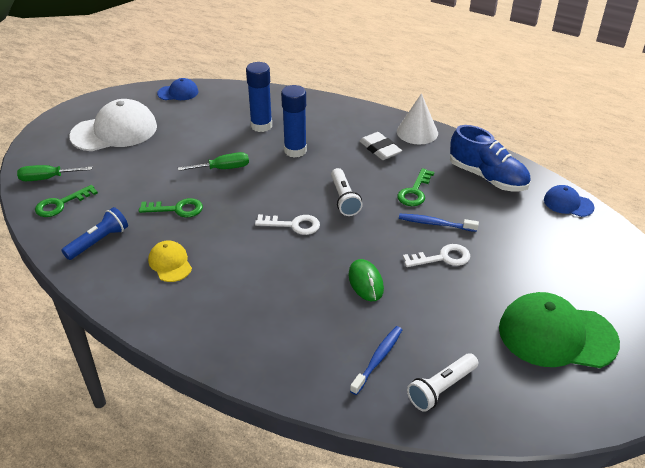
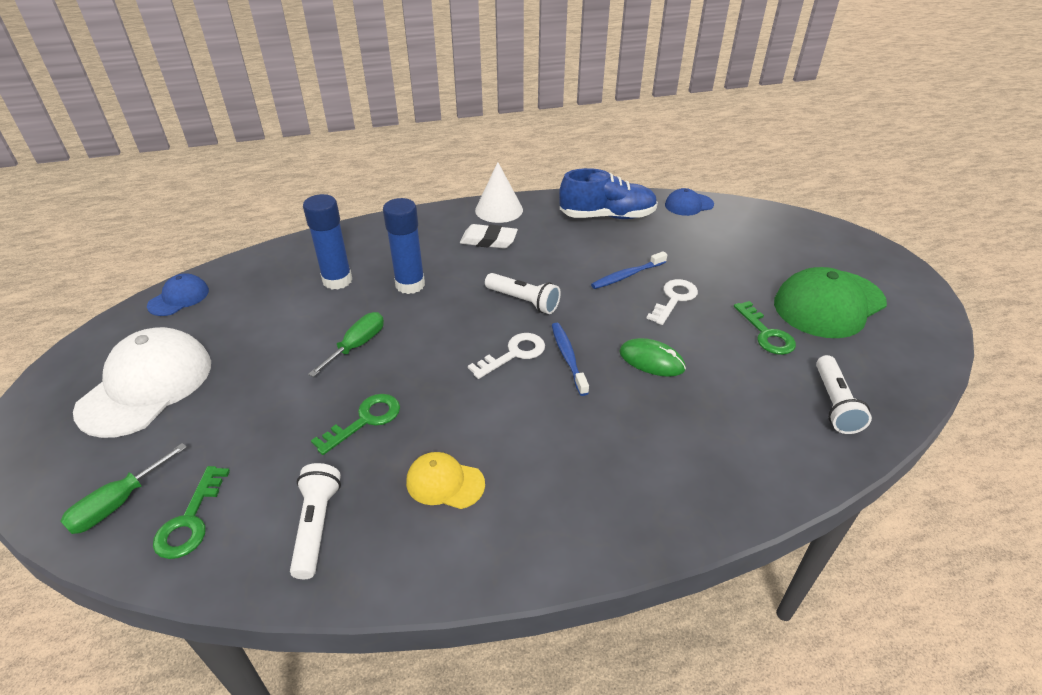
camera: 45 degrees left, 0 degrees up
(98, 241) = (316, 526): blue flashlight -> white flashlight
(378, 359) = (761, 418): blue toothbrush -> blue toothbrush (568, 357)
(415, 192) = (572, 259): green key -> green key (766, 334)

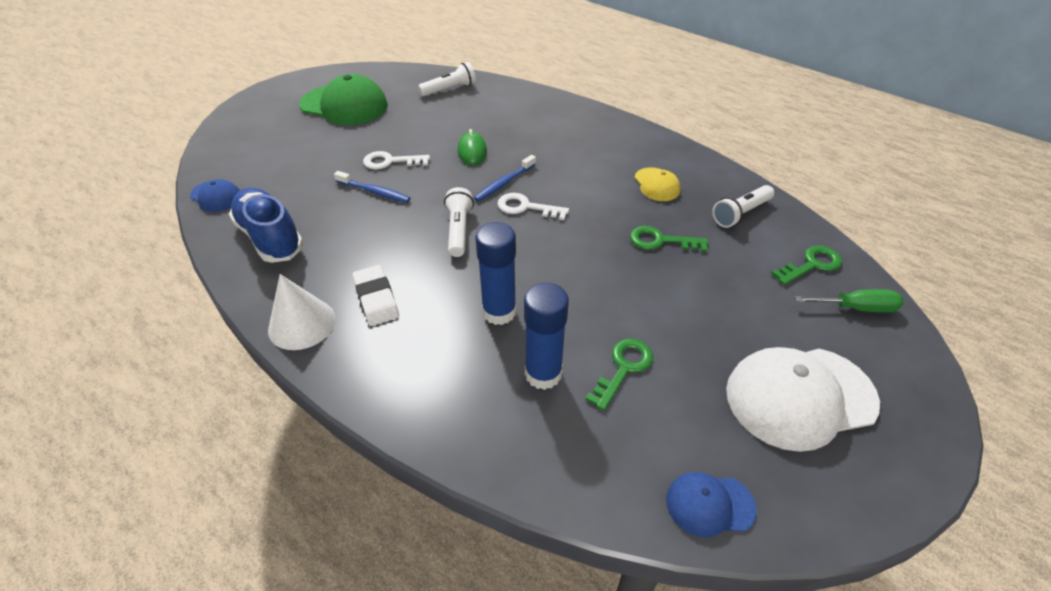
camera: 125 degrees left, 5 degrees up
(357, 345) = (606, 293): green screwdriver -> none
(766, 334) = (401, 119): green key -> green key (623, 368)

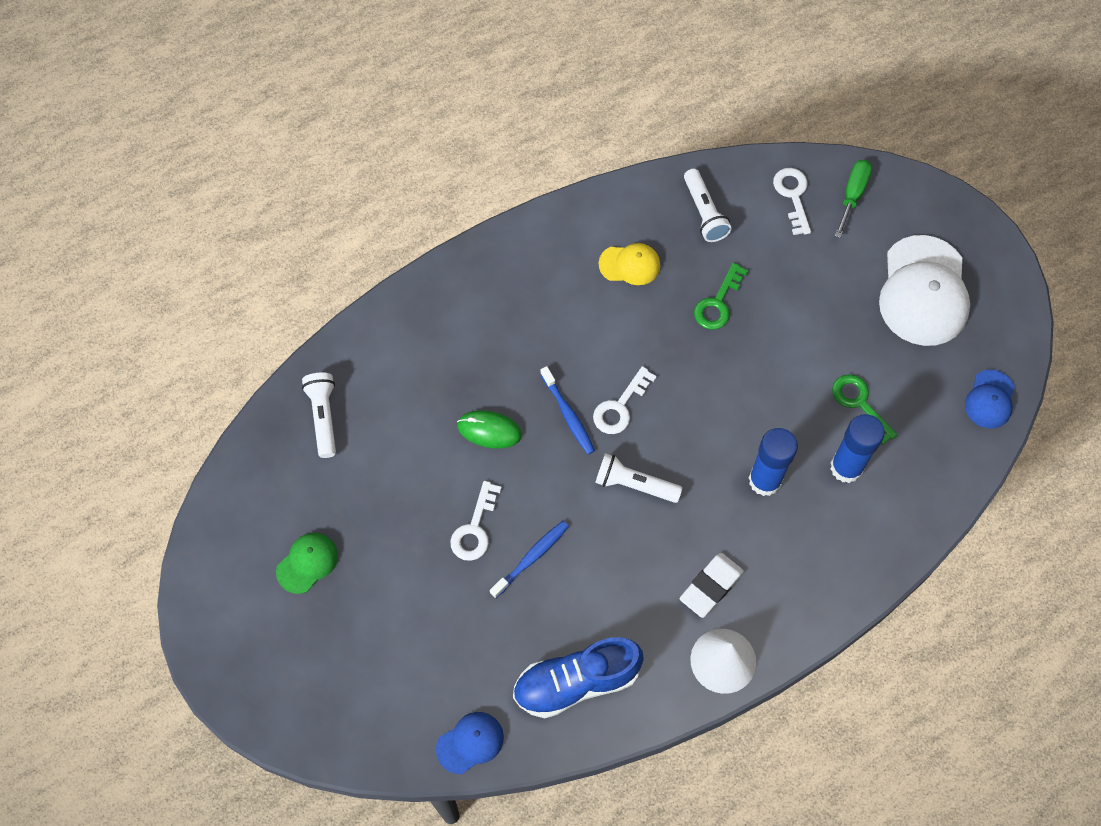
camera: 70 degrees left, 20 degrees up
(344, 105) = (307, 563): green cap -> green cap, size x0.51
(376, 298) = (711, 586): white eraser -> white eraser turned 45 degrees counterclockwise
(811, 265) = (793, 196): green key -> white key

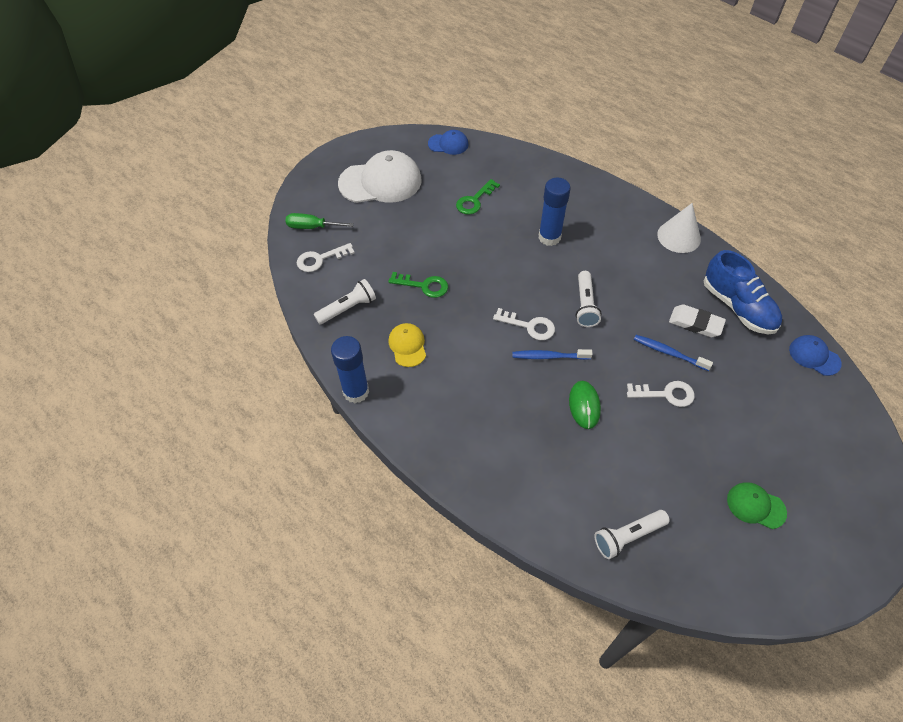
camera: 105 degrees left, 10 degrees down
(568, 414) = (549, 356): blue toothbrush -> blue toothbrush turned 135 degrees counterclockwise
(711, 586) = (635, 251): white eraser -> white eraser (695, 323)
(846, 467) = (522, 200): blue glue stick -> blue glue stick (356, 391)

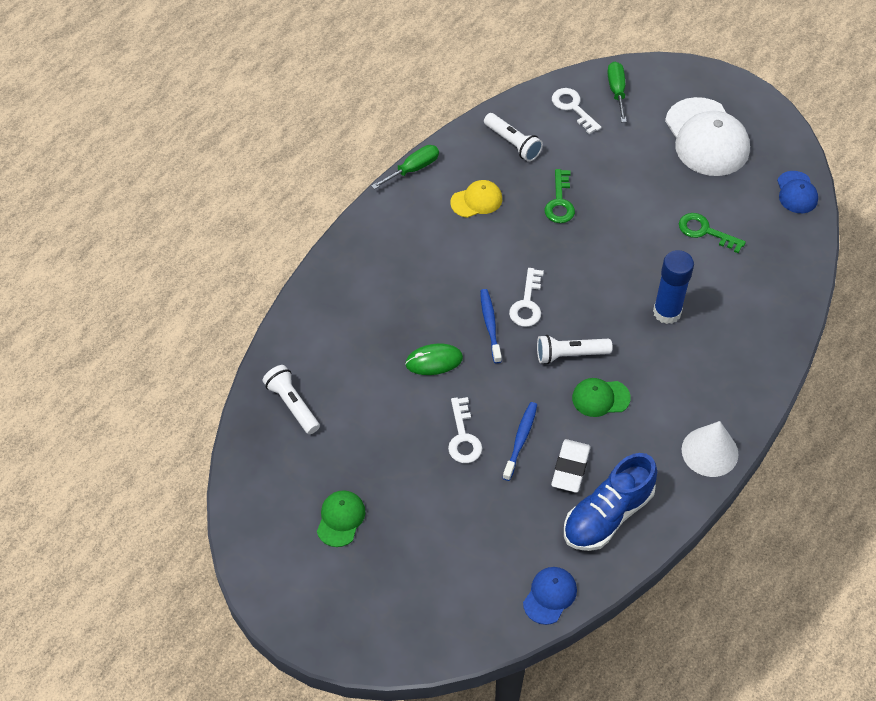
camera: 80 degrees right, 0 degrees up
(356, 391) = (413, 169): blue glue stick -> green screwdriver
(629, 293) = (600, 398): none -> green cap

